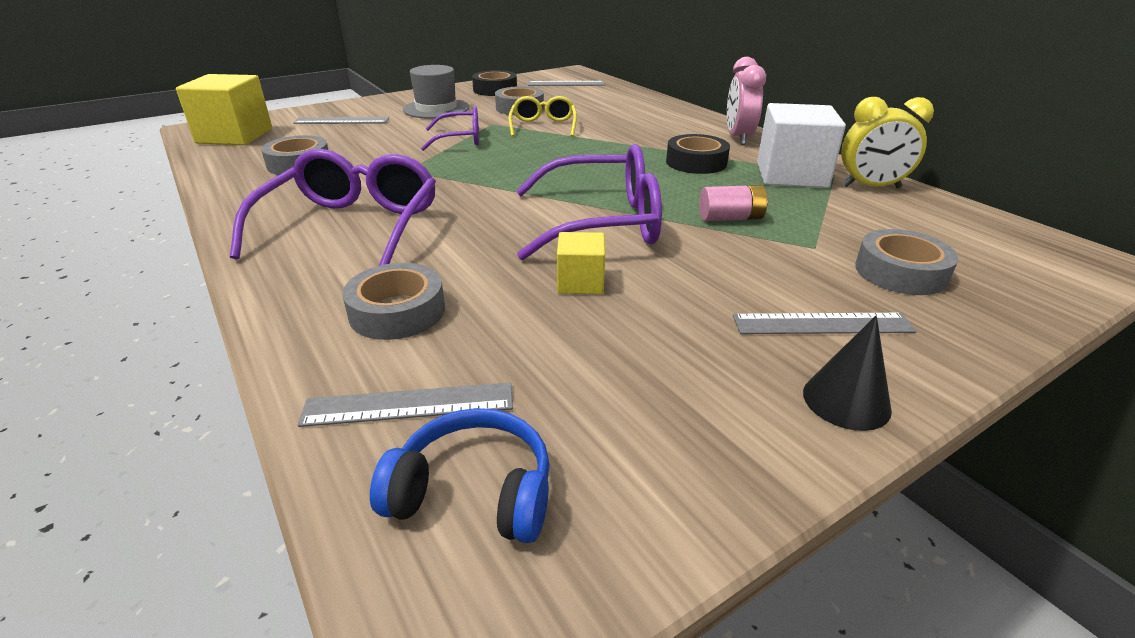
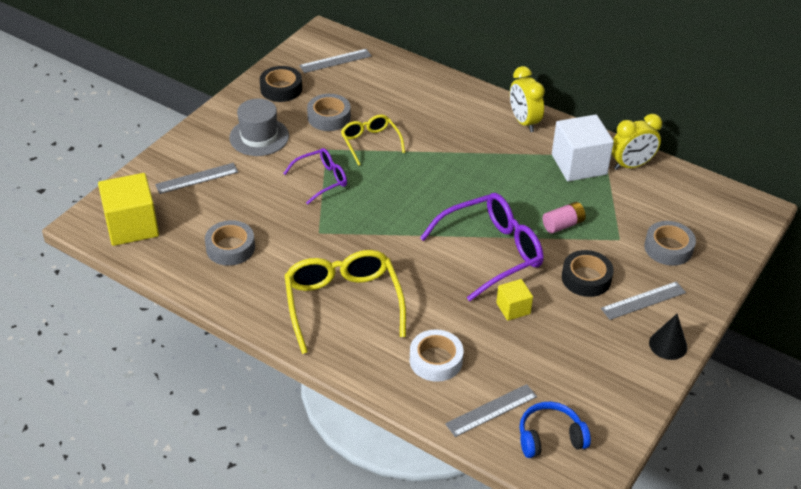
camera: 25 degrees left, 10 degrees up
(351, 227) = (343, 304): purple glasses -> yellow glasses
(397, 311) = (436, 360): grey tape -> white tape
(696, 162) = (511, 165): black tape -> black tape (586, 278)
(738, 138) = (524, 122): pink clock -> yellow clock

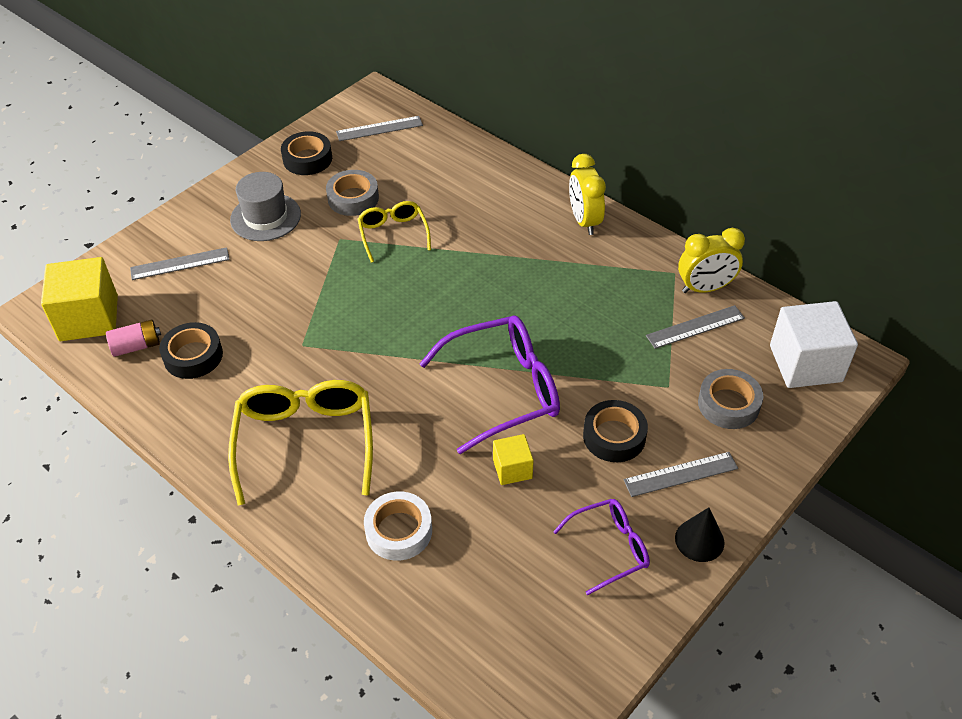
camera: 10 degrees right, 5 degrees up
(230, 248) = (193, 356): grey tape -> black tape
(321, 180) = (323, 277): purple glasses -> purple glasses (609, 548)
(491, 410) = (451, 608): grey ruler -> grey ruler (695, 327)
(550, 437) = (516, 656): blue headphones -> none
(563, 225) = (601, 361): pink battery -> pink battery (137, 346)
(579, 164) = (639, 282): white cube -> white cube (805, 363)

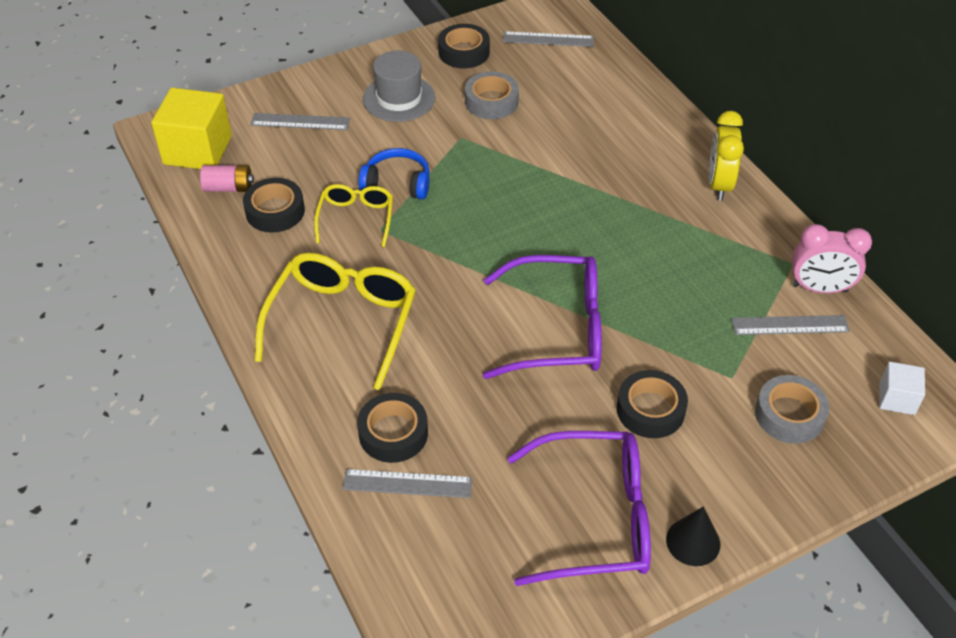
camera: 20 degrees right, 0 degrees up
(299, 297) = (397, 183): none -> blue headphones
(393, 234) = (515, 147): yellow glasses -> yellow glasses (356, 219)
(399, 531) = (393, 433): white tape -> black tape
(512, 469) = (531, 409): yellow cube -> none
(609, 548) = (594, 518): purple glasses -> purple glasses, size x1.74
(680, 474) = (704, 469): grey ruler -> grey ruler (407, 483)
(705, 288) = (819, 288): yellow clock -> pink clock
(805, 363) = (897, 398): white cube -> white cube, size x0.53

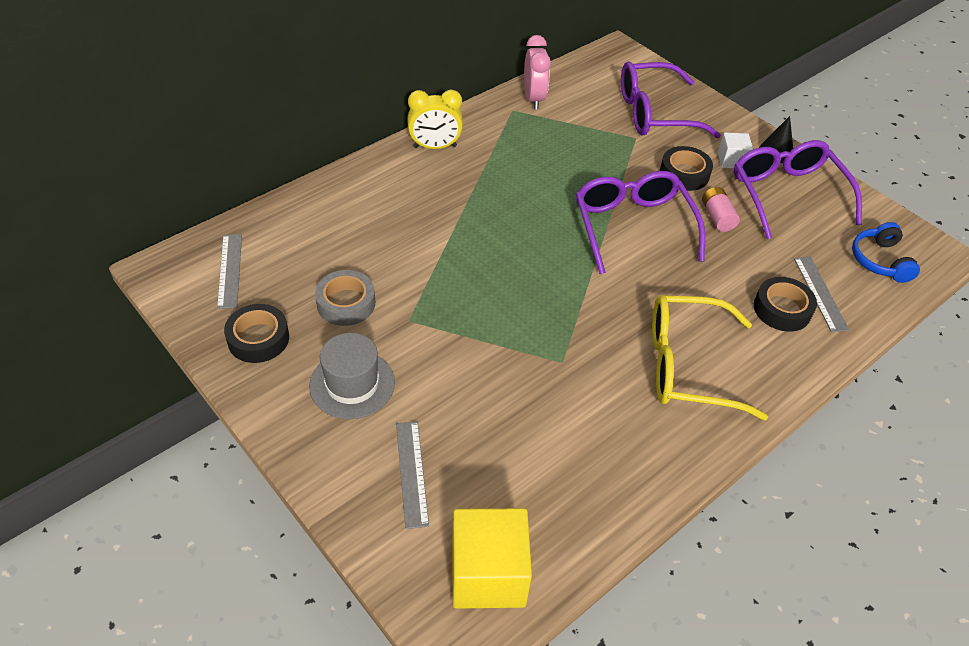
camera: 105 degrees left, 0 degrees up
(228, 188) = (544, 517): pink battery -> pink battery (717, 217)
(275, 211) = (566, 459): black tape -> none
(356, 219) = (554, 384): yellow glasses -> none
(397, 183) = (492, 360): blue headphones -> blue headphones (879, 261)
(789, 415) = (655, 113): grey tape -> purple glasses
(790, 325) = (575, 112): grey ruler -> none
(897, 398) = (619, 71): white cube -> white cube (731, 160)

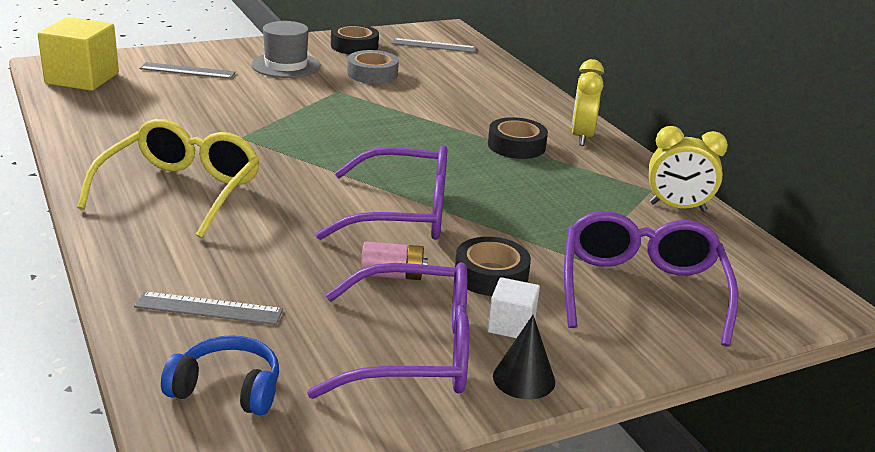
camera: 105 degrees right, 20 degrees down
(534, 98) = (677, 207): pink clock -> yellow clock
(782, 309) = (206, 270): black tape -> black tape (516, 146)

